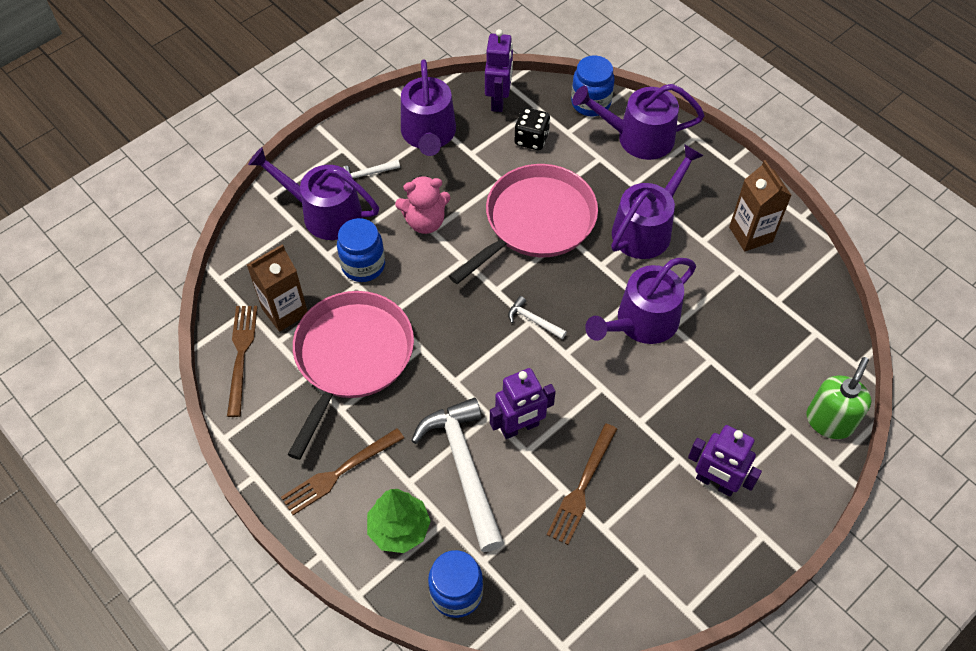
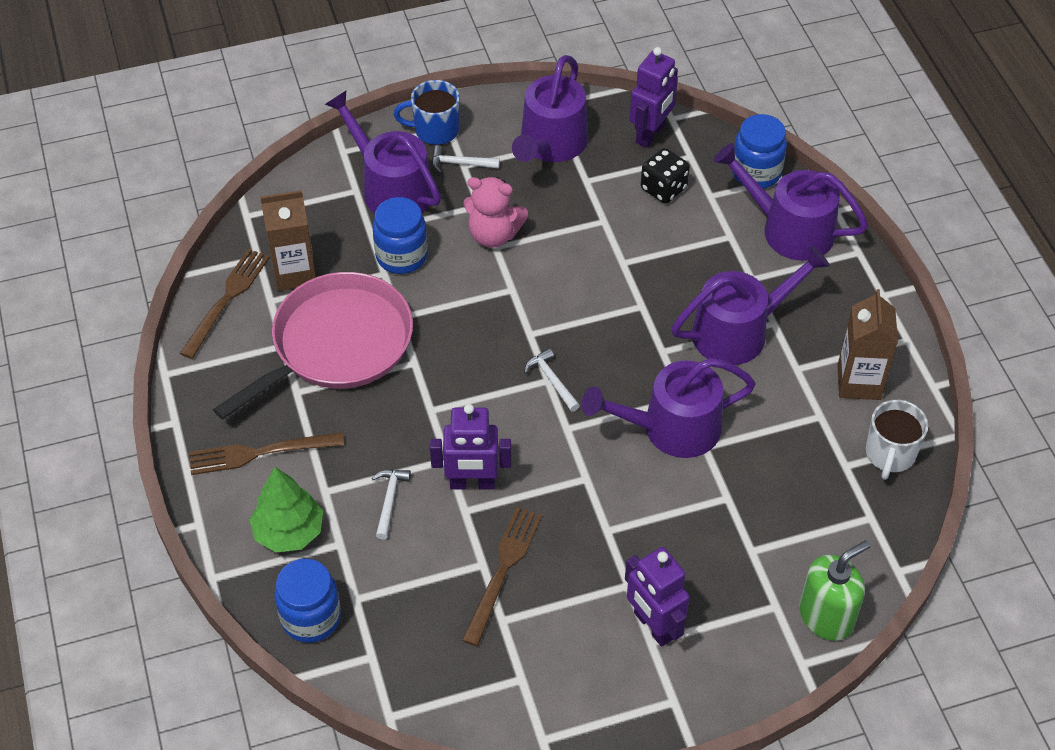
camera: 25 degrees right, 5 degrees down
(333, 154) = (435, 130): none -> blue mug
(464, 468) = (389, 500): white hammer -> white hammer, size x0.43
(535, 222) = (615, 279): pink pan -> none
(582, 487) = (503, 570): brown fork -> brown fork turned 150 degrees clockwise
(802, 280) = (890, 454): none -> white mug

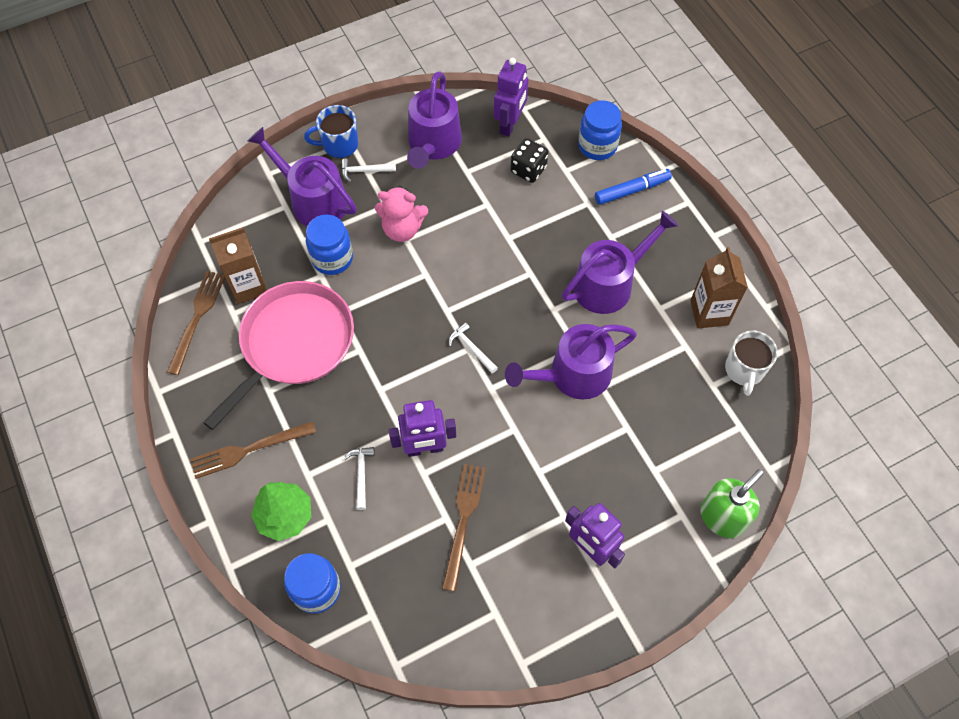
camera: 10 degrees left, 10 degrees up
(789, 229) = (632, 190): purple watering can -> blue marker

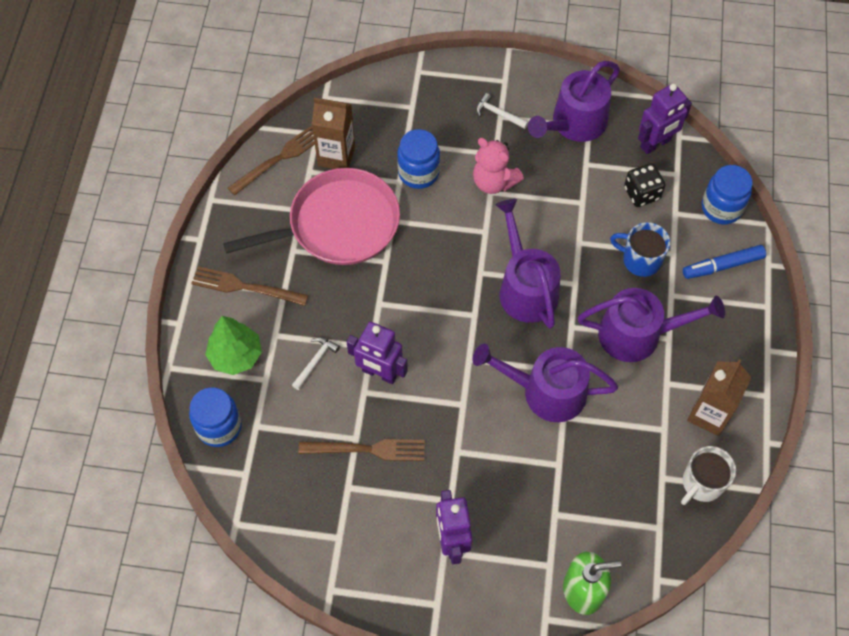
camera: 35 degrees right, 0 degrees up
(313, 200) = (438, 115): purple watering can -> purple watering can (525, 288)
(339, 145) = (493, 79): blue mug -> blue mug (640, 260)
(463, 520) = (367, 449): brown fork -> brown fork turned 45 degrees clockwise
(471, 348) = (477, 316): white hammer -> none
(632, 190) = (722, 266): blue marker -> blue marker turned 150 degrees clockwise

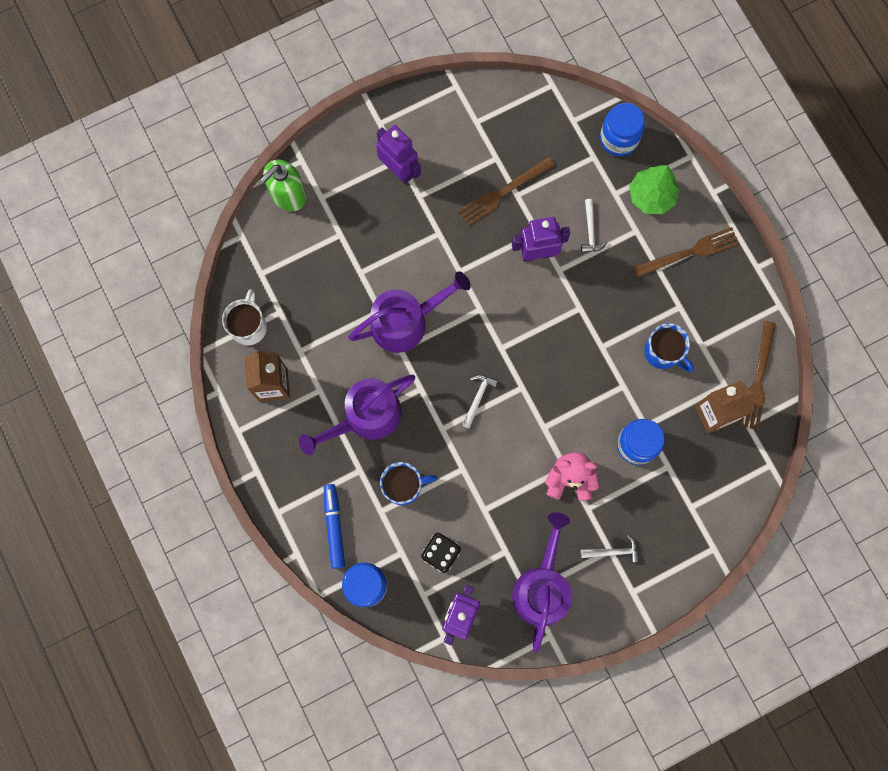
camera: 145 degrees right, 15 degrees up
(338, 225) = (663, 352): pink pan -> blue mug
(525, 288) = (478, 398): purple watering can -> white hammer
(722, 266) = (334, 526): blue marker -> blue marker turned 45 degrees counterclockwise

